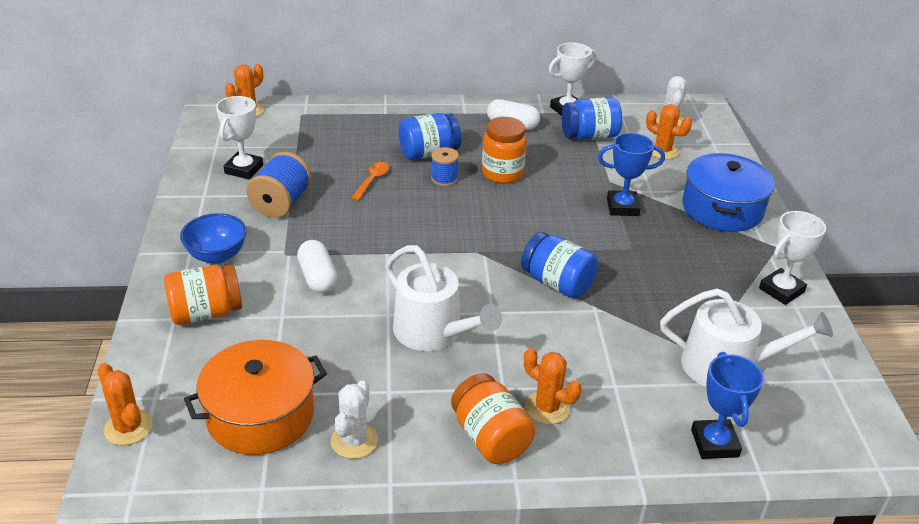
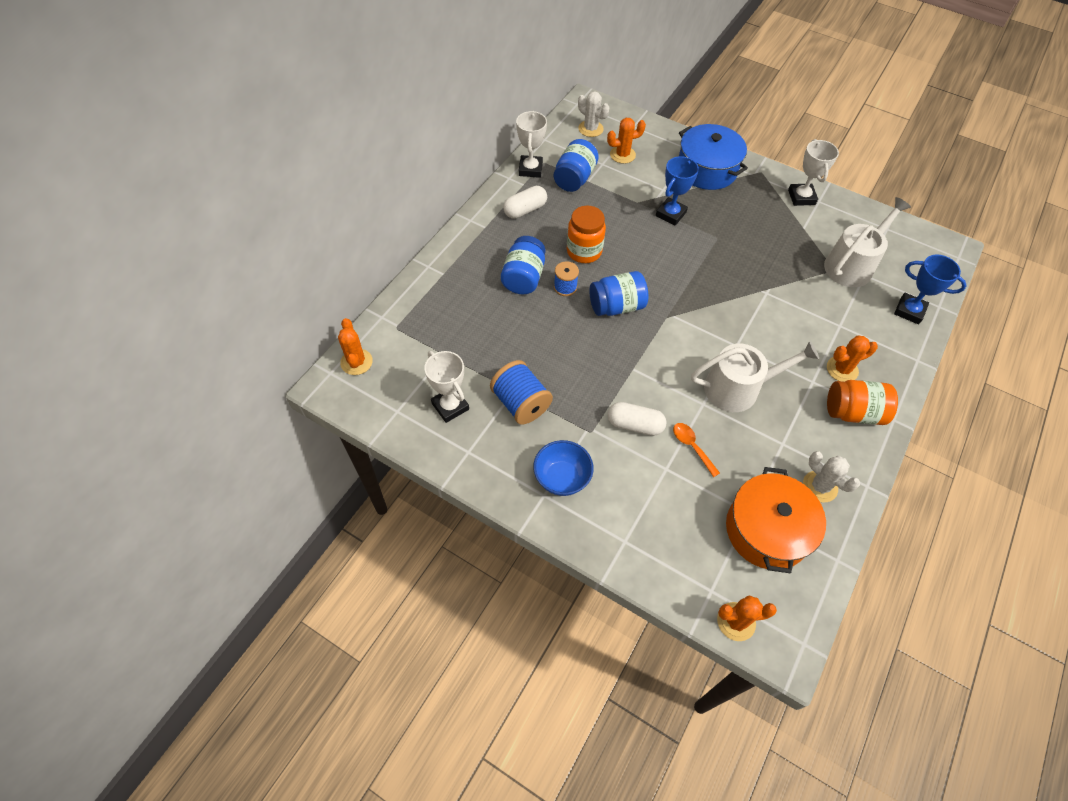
camera: 55 degrees left, 20 degrees up
(206, 313) = (631, 516): orange jar -> none
(372, 181) = (534, 331): orange spoon -> orange spoon (692, 447)
(557, 283) = (728, 295): blue jar -> blue jar (616, 306)

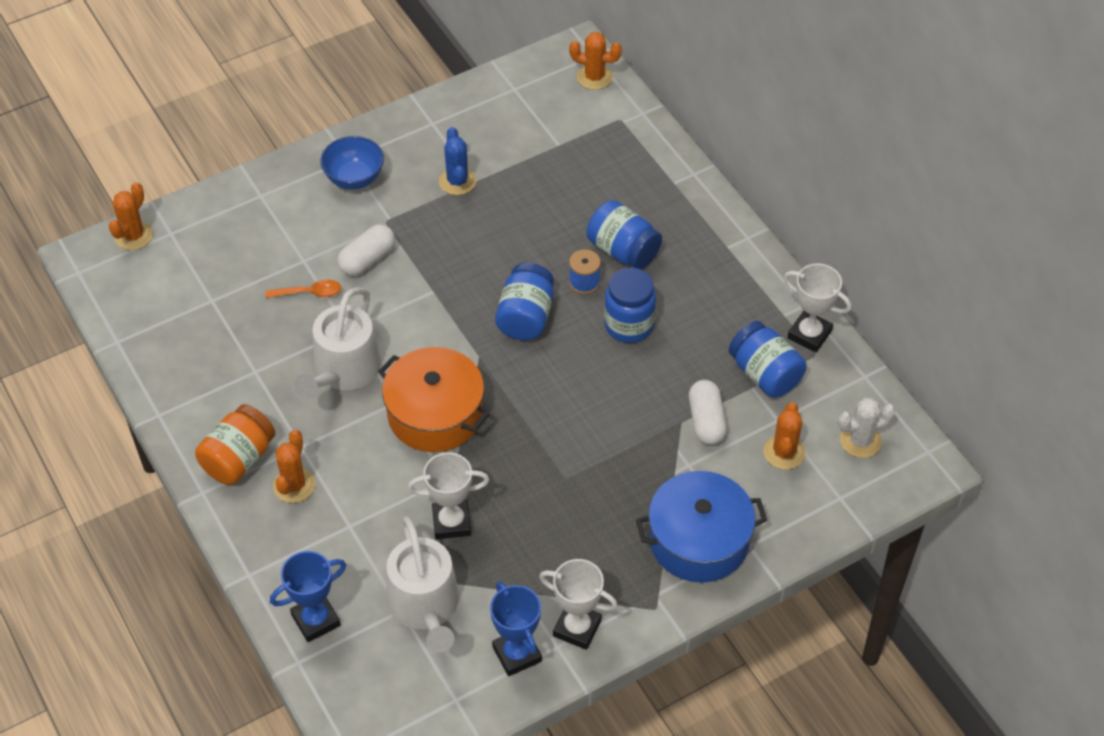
camera: 120 degrees right, 5 degrees down
(450, 406) = (492, 128): white trophy -> white trophy (451, 522)
(520, 403) = (457, 181): blue spool -> blue cactus
(525, 210) = (735, 297): white capsule -> white capsule (706, 421)
(584, 251) = (629, 325): orange jar -> blue jar
(670, 214) = (638, 449): blue trophy -> blue trophy (517, 654)
(767, 530) = (186, 304): orange pot -> orange pot (435, 414)
(820, 486) = (190, 373): white cactus -> none

